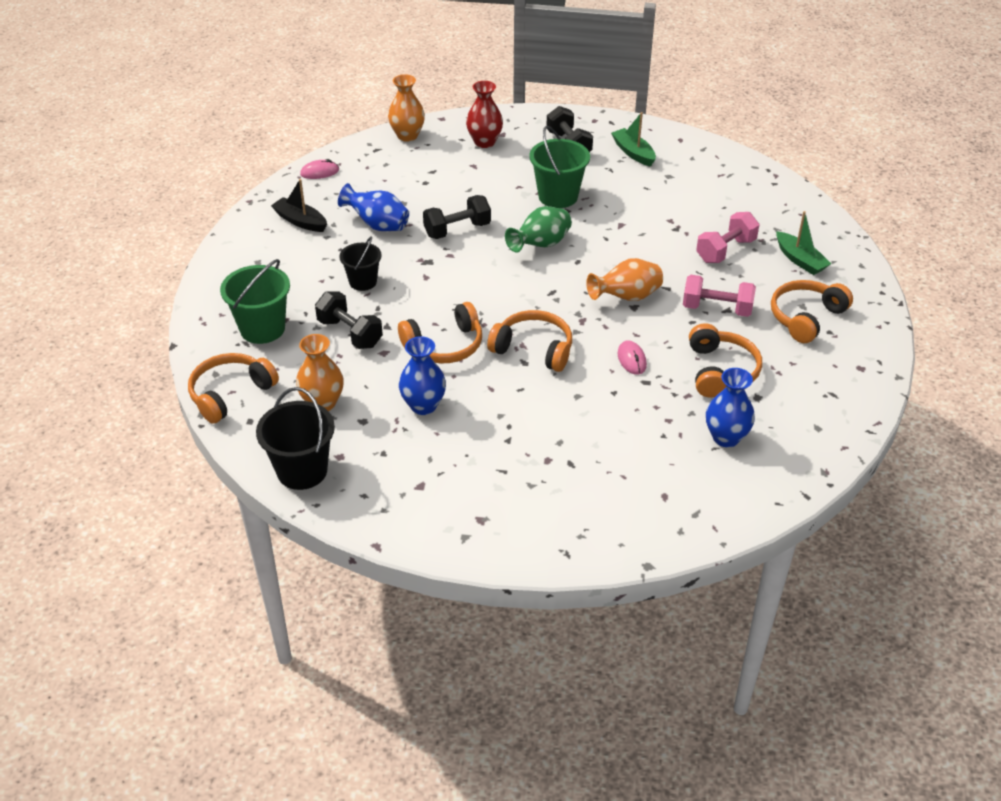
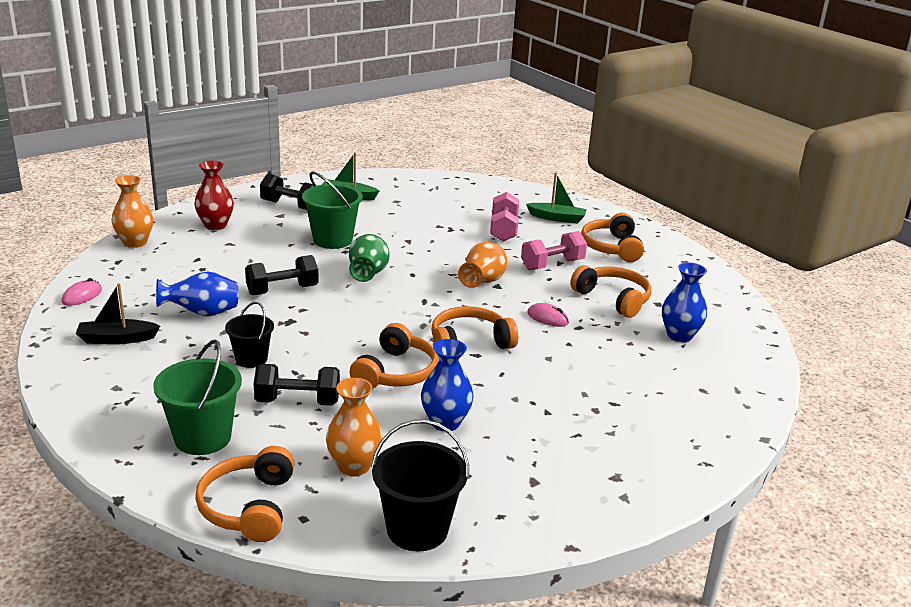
camera: 45 degrees left, 15 degrees down
(457, 230) = (282, 290): black dumbbell -> black dumbbell turned 45 degrees clockwise

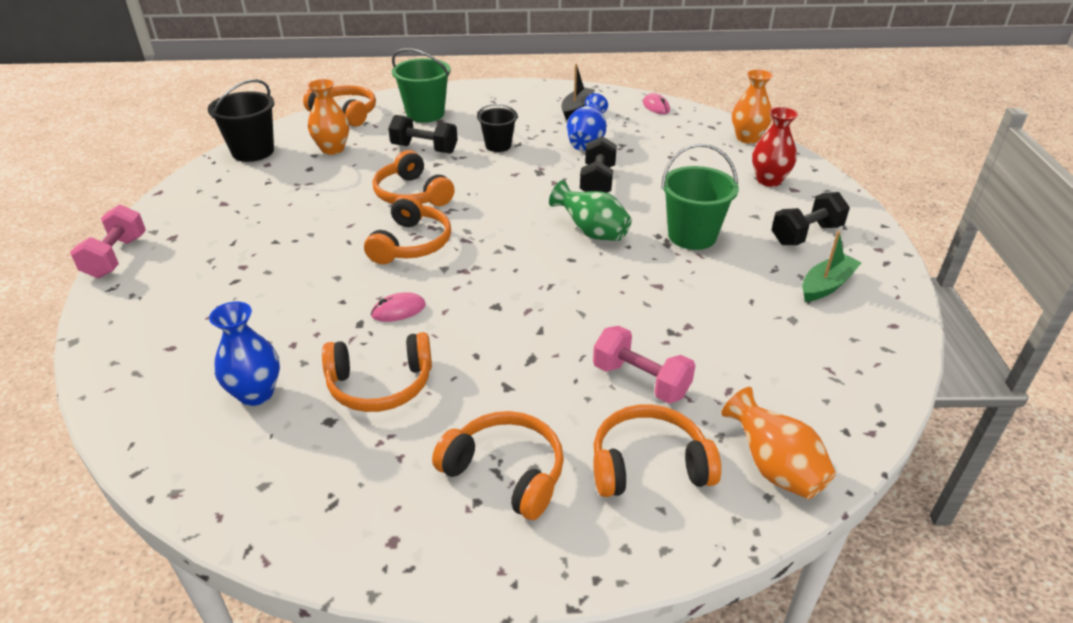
camera: 125 degrees right, 10 degrees up
(297, 401) = (424, 149): black dumbbell -> black dumbbell turned 75 degrees clockwise
(445, 422) = (327, 193): blue vase -> none
(483, 282) = (513, 299): orange vase -> orange vase (774, 468)
(552, 265) = (507, 376): pink dumbbell -> pink dumbbell (116, 257)
(557, 218) = (648, 465): green boat -> orange headphones

